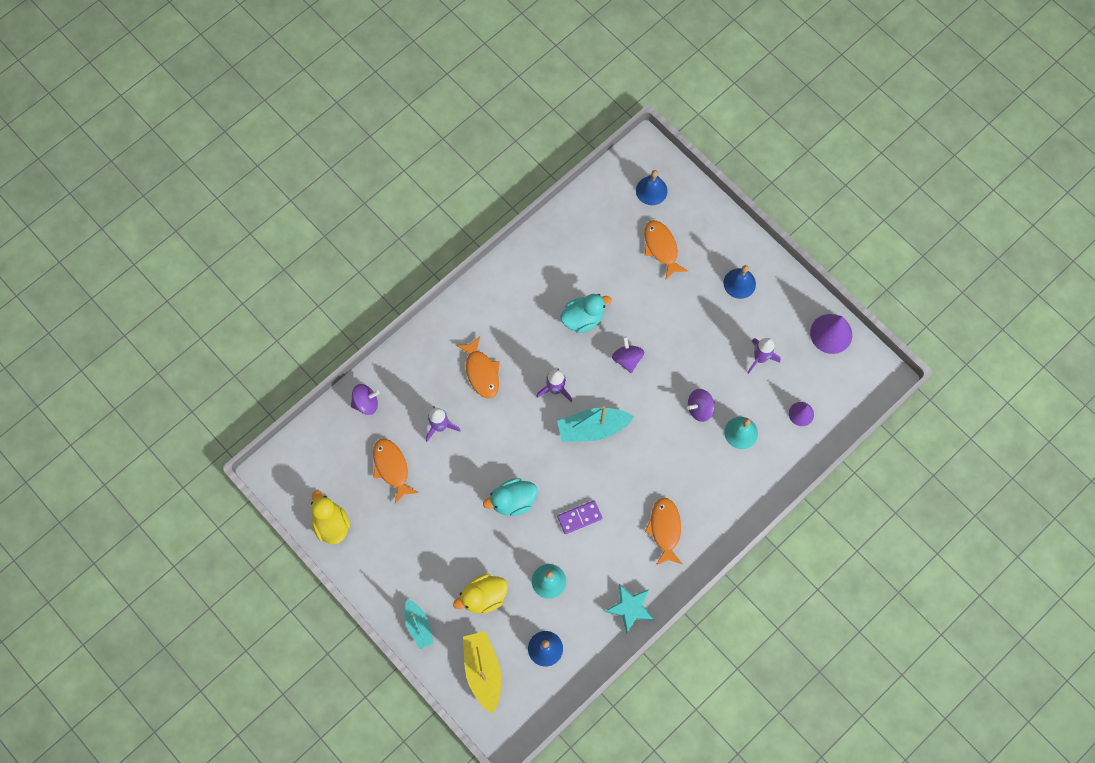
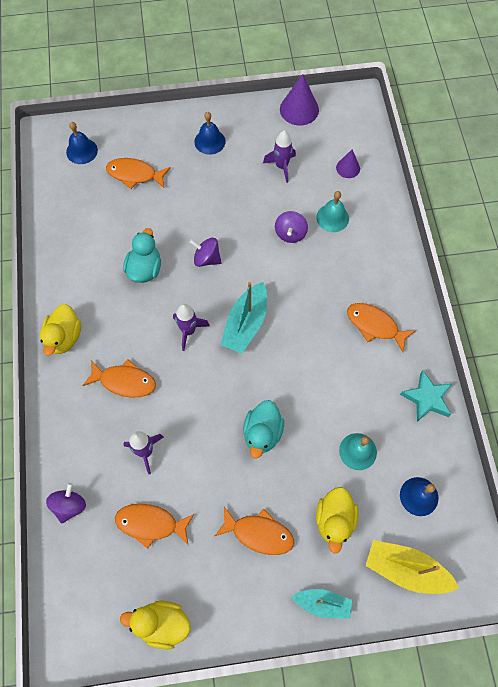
camera: 55 degrees left, 5 degrees down
(437, 548) = (259, 533): none -> orange fish
(484, 303) = (64, 337): none -> yellow duck
(579, 517) = (317, 387): purple domino -> none

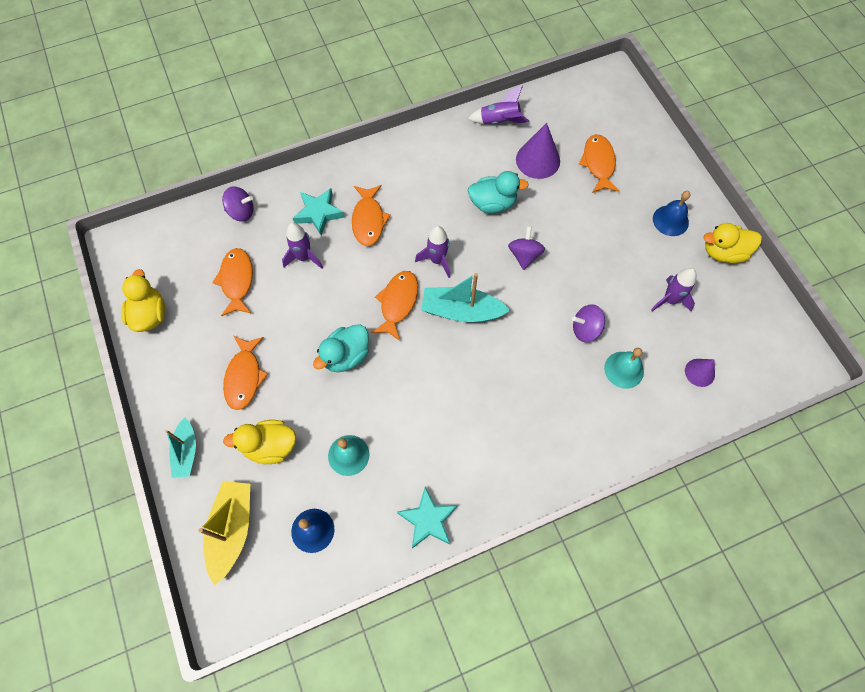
camera: 75 degrees right, 0 degrees up
(57, 238) = (499, 121): none -> purple rocket
(64, 337) = (399, 159): yellow duck -> yellow duck (723, 252)
(82, 151) = (606, 111): blue bell -> none
(99, 427) = (319, 213): none -> turquoise star
(262, 433) = (346, 356): turquoise duck -> turquoise duck turned 45 degrees counterclockwise
(299, 109) = (758, 300): purple cone -> purple cone (538, 160)
(375, 325) = (501, 444): orange fish -> orange fish (398, 303)

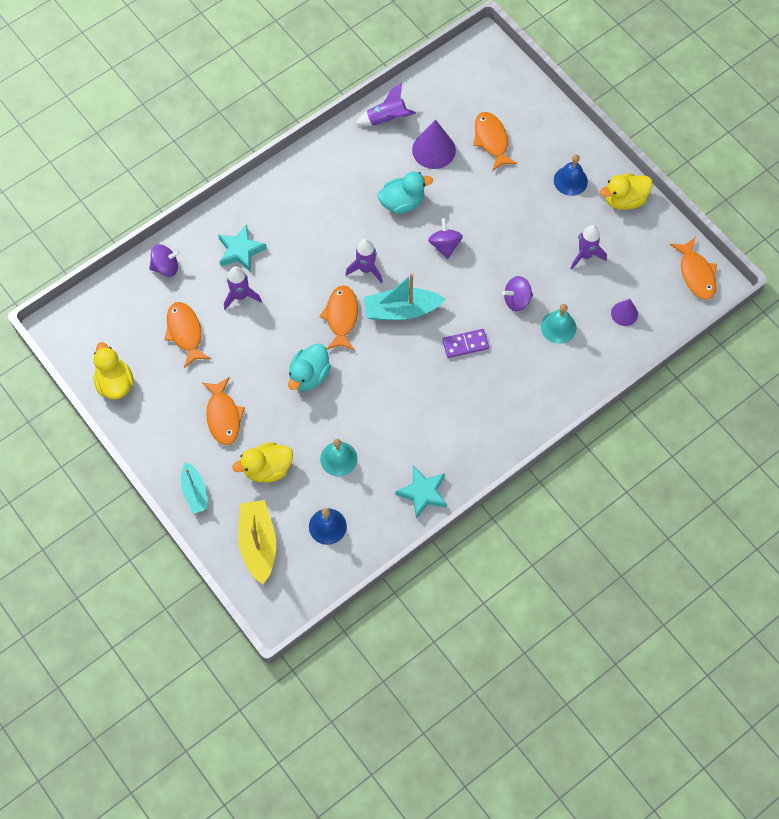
camera: 15 degrees left, 0 degrees up
(368, 220) = (290, 246): orange fish -> orange fish (696, 274)
(519, 363) = (465, 344): none -> purple domino

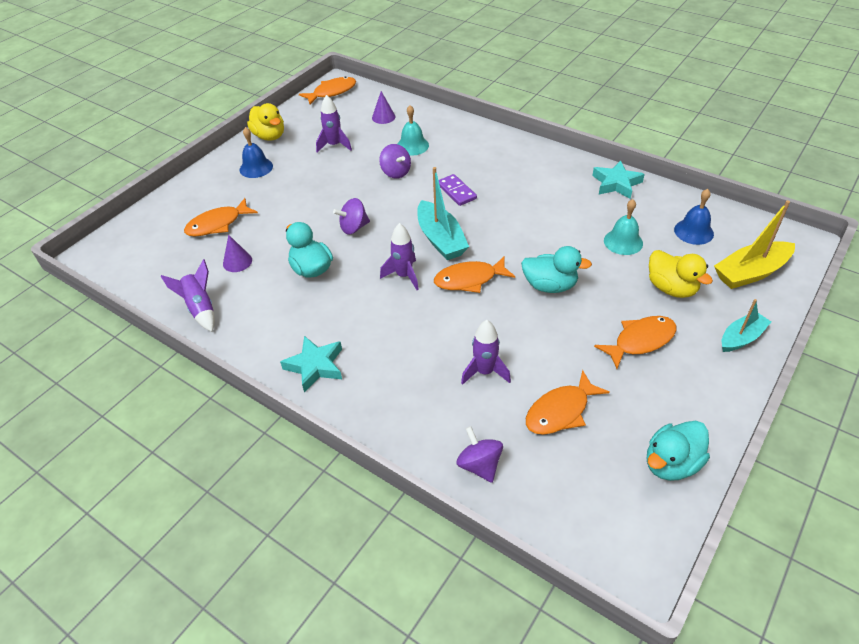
camera: 105 degrees left, 20 degrees down
(115, 383) = (671, 463): yellow duck -> turquoise duck
(241, 251) = (423, 391): turquoise star -> turquoise star (315, 366)
(433, 150) = (237, 262): purple cone -> purple cone, size x0.59

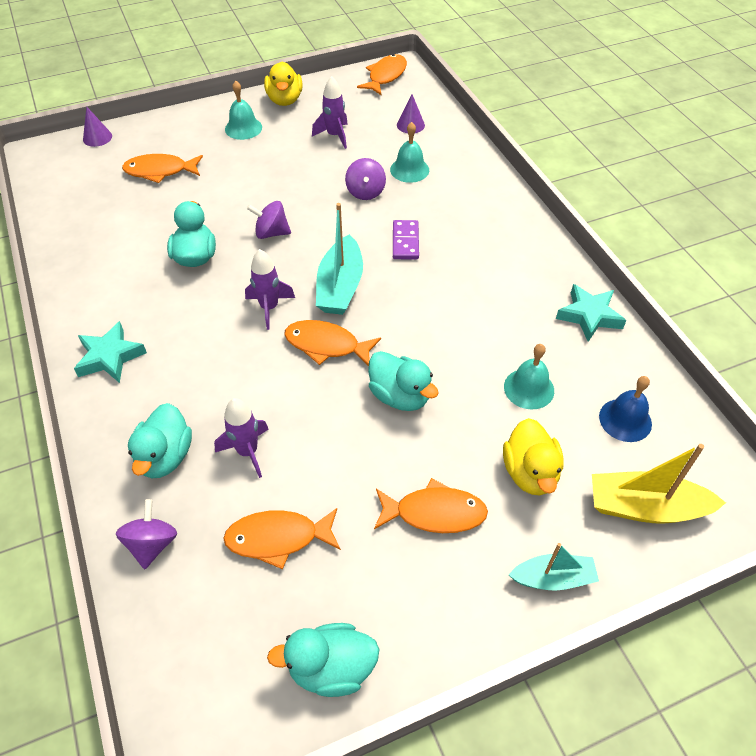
camera: 30 degrees right, 5 degrees up
(200, 308) = (73, 248): purple rocket -> none
(237, 262) = (142, 217): purple cone -> purple cone (97, 137)
(256, 167) = (243, 128): blue bell -> turquoise bell
(332, 92) = (385, 76): orange fish -> orange fish turned 60 degrees counterclockwise
(429, 407) = (165, 457): none -> turquoise duck

